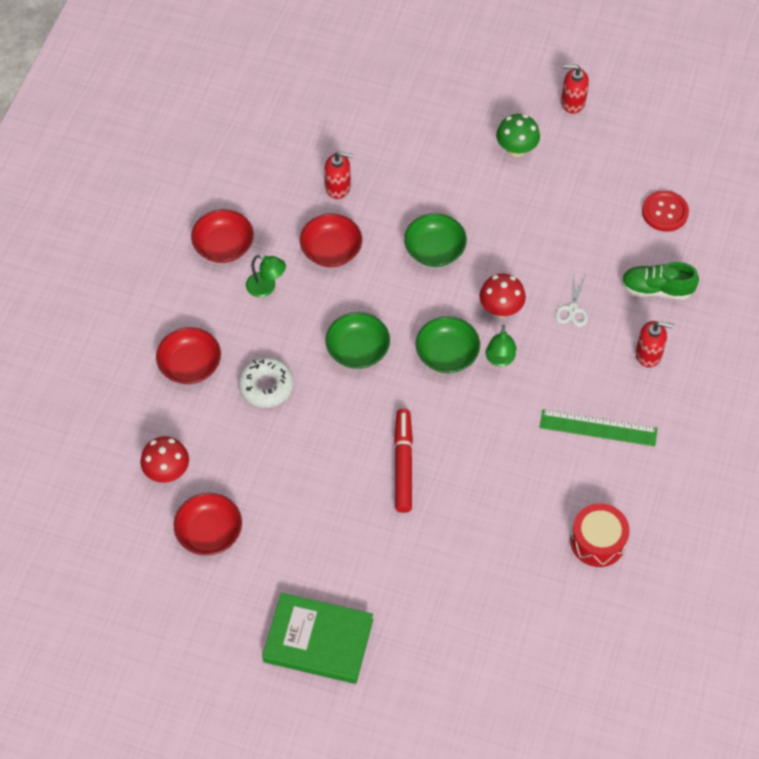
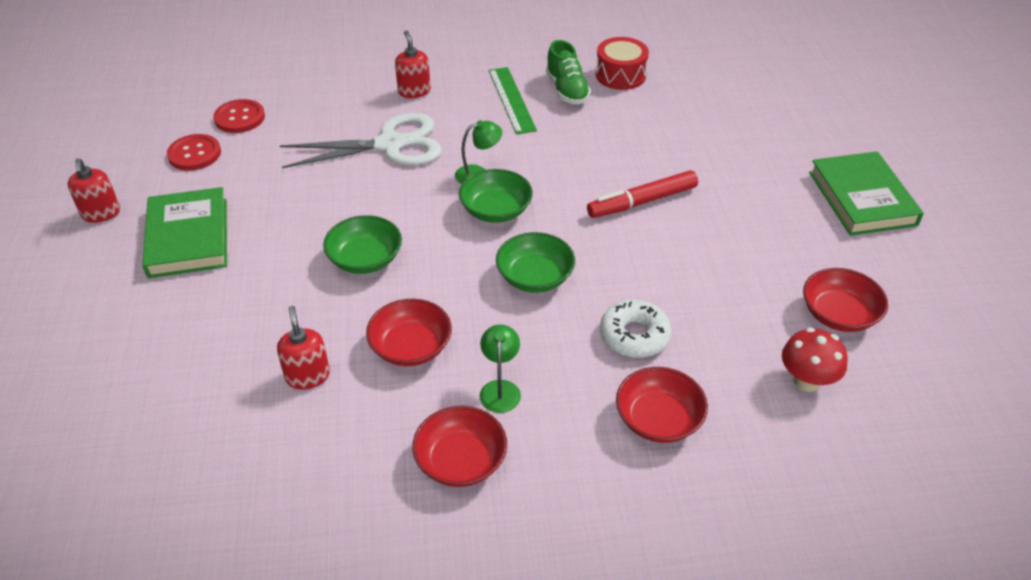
camera: 115 degrees left, 15 degrees down
(501, 309) = (417, 190): red mushroom -> none
(516, 149) = (188, 237): green mushroom -> green book
(572, 309) = (390, 145): white scissors -> white scissors, size x2.35
(624, 171) = (194, 154): none -> red button
(656, 289) = (338, 102): green shoe -> green shoe (567, 90)

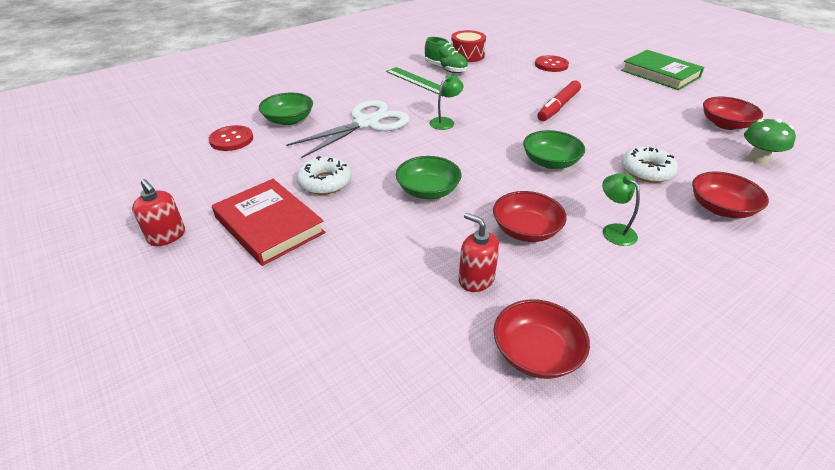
camera: 30 degrees left, 5 degrees down
(188, 237) = (269, 225): green book -> red book
(194, 154) = (216, 171): red button -> red button (551, 65)
(278, 208) = (325, 182): none -> white donut
(414, 91) = (349, 93): red soap dispenser -> none
(461, 461) = (649, 285): red bowl -> red bowl (536, 353)
(496, 210) = (480, 136): green bowl -> green bowl (288, 120)
(806, 381) = (758, 159): red mushroom -> green mushroom

